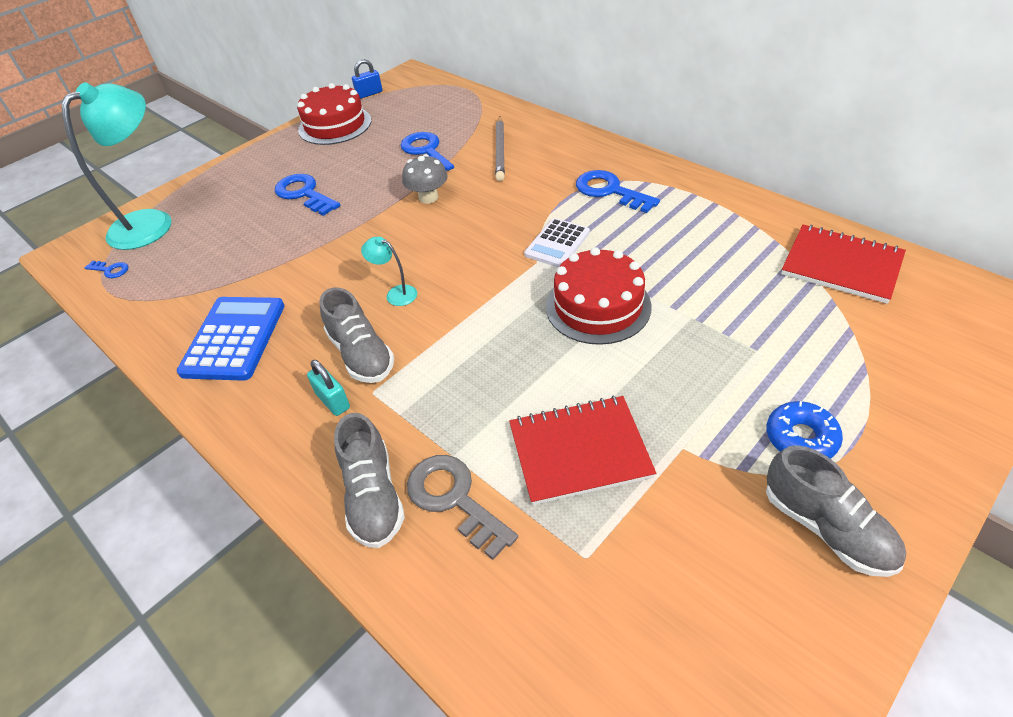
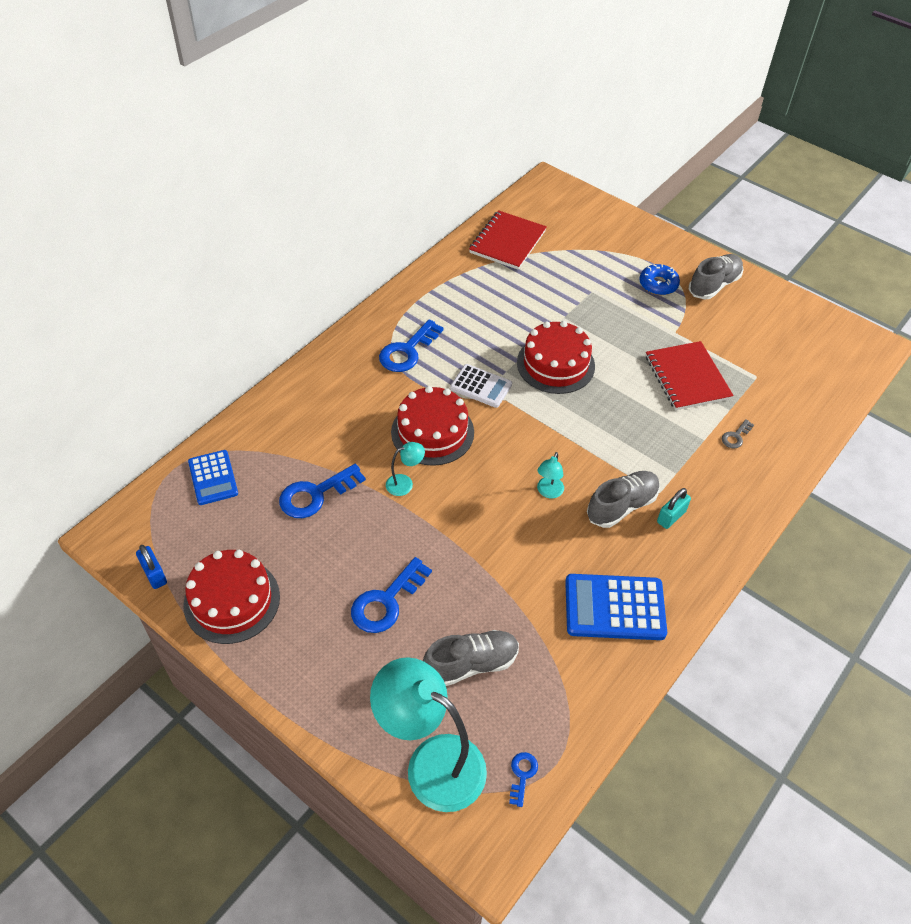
camera: 100 degrees left, 5 degrees up
(373, 496) = (744, 479): grey shoe -> grey shoe (471, 664)
(428, 197) = (405, 483): grey mushroom -> turquoise lamp
(453, 105) = (213, 478): none -> blue calculator
(454, 499) = (735, 436): grey key -> grey key, size x0.51
(491, 212) = (432, 432): none -> red cake
(500, 151) = (326, 430): grey pencil -> none

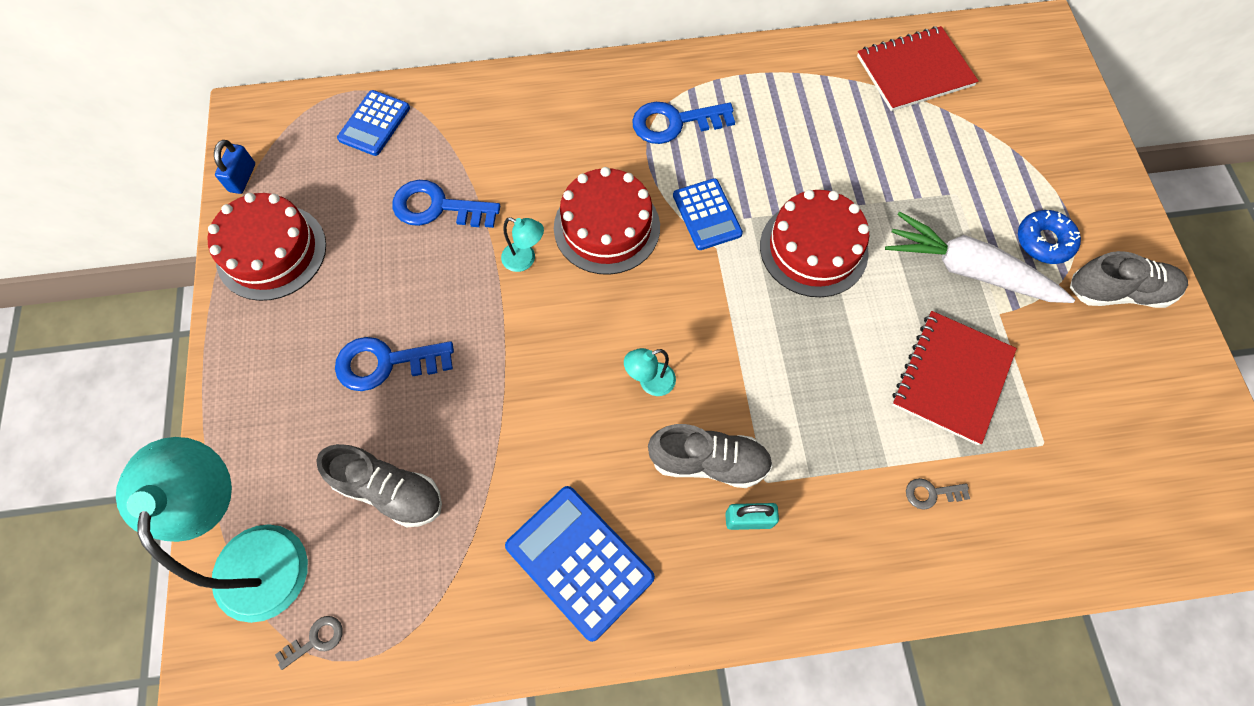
camera: 45 degrees right, 15 degrees up
(481, 386) = (707, 215): white calculator -> blue calculator
(522, 775) = (315, 640): blue key -> grey key
(640, 321) = (969, 270): none -> white carrot

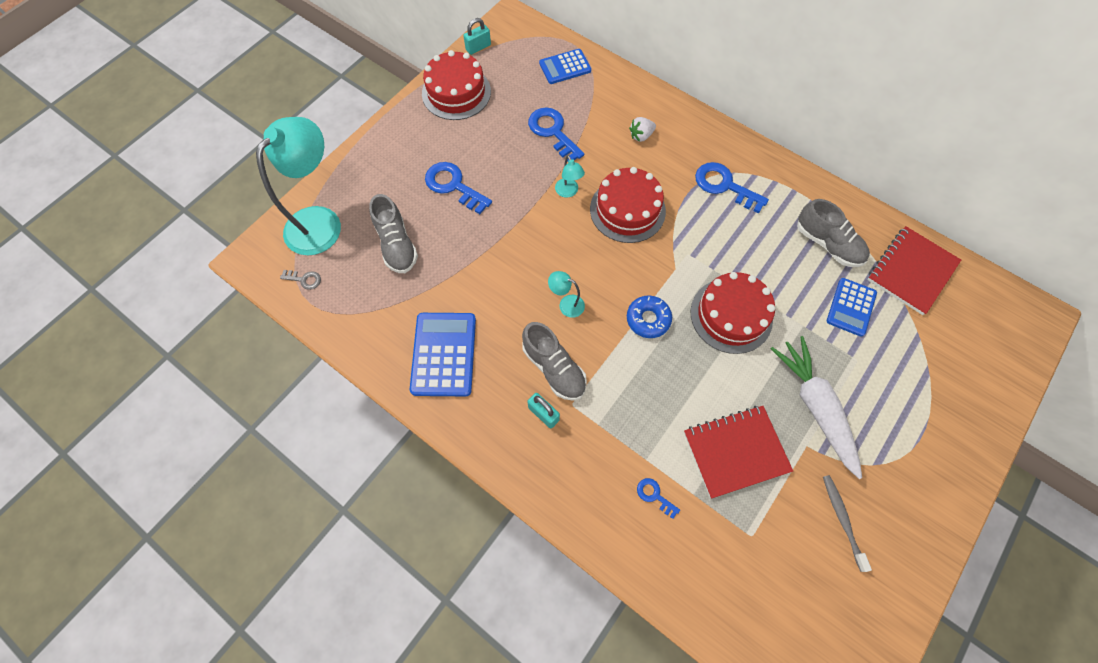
camera: 45 degrees right, 0 degrees up
(242, 178) = (478, 47): blue padlock -> turquoise padlock
(538, 136) = (641, 136): none -> white strawberry
(707, 215) = (689, 248): blue calculator -> blue calculator (851, 307)
(914, 71) = (911, 271): red notebook -> red notebook turned 75 degrees counterclockwise
(931, 493) = (654, 495): grey key -> blue key
(1044, 241) = (885, 434): blue donut -> blue donut (648, 319)
(1091, 353) = (842, 519): none -> grey toothbrush
(1118, 292) = (903, 504): grey shoe -> grey shoe (827, 244)

